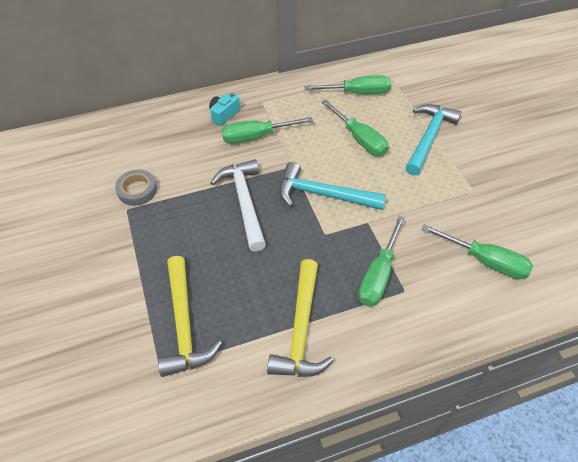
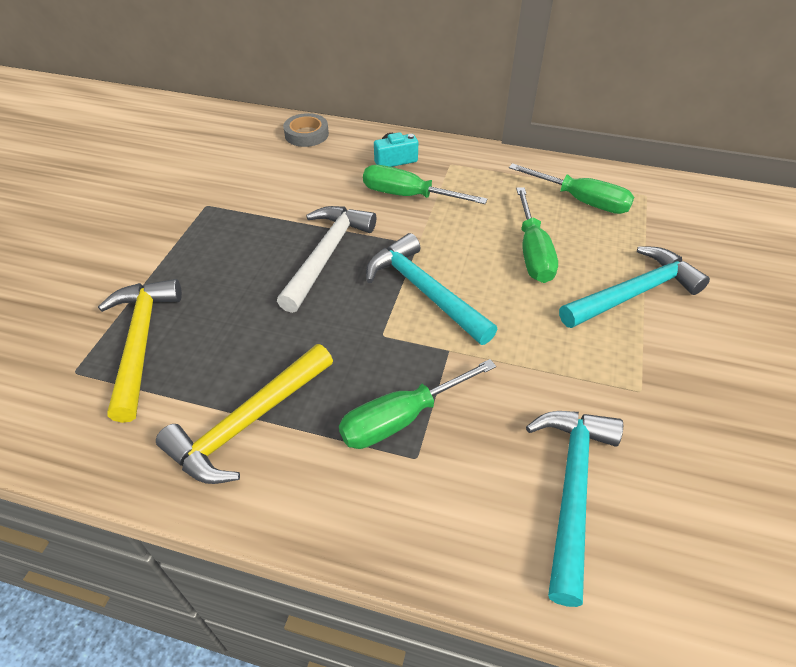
camera: 35 degrees right, 5 degrees down
(137, 190) = (234, 192): grey tape -> grey tape (306, 134)
(184, 324) = (141, 342): yellow hammer -> yellow hammer turned 150 degrees clockwise
(484, 261) = (571, 489): green screwdriver -> turquoise hammer

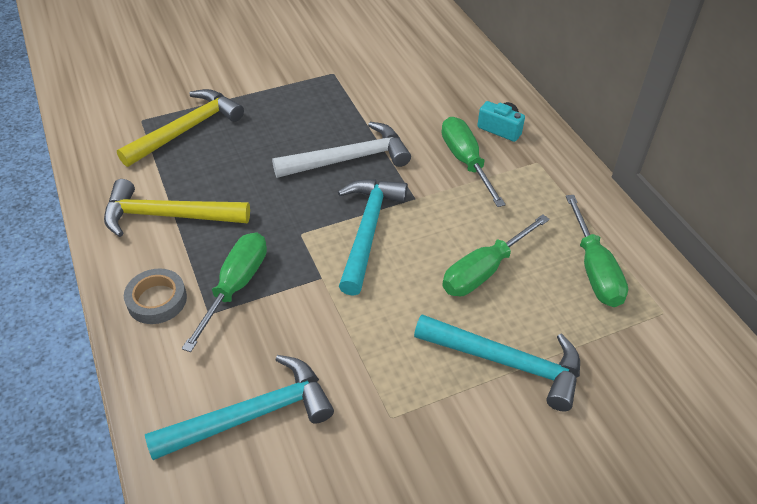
camera: 50 degrees right, 0 degrees up
(306, 134) = (469, 67): grey tape -> grey tape (157, 300)
(402, 418) = (235, 287): green screwdriver -> green screwdriver turned 90 degrees clockwise

